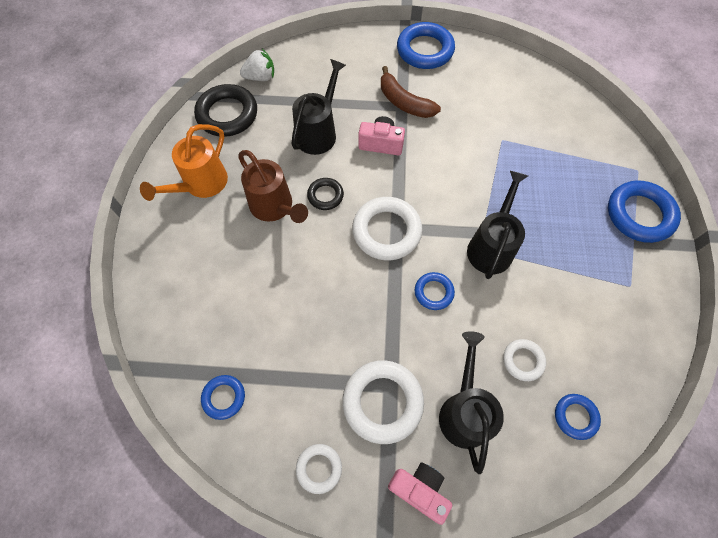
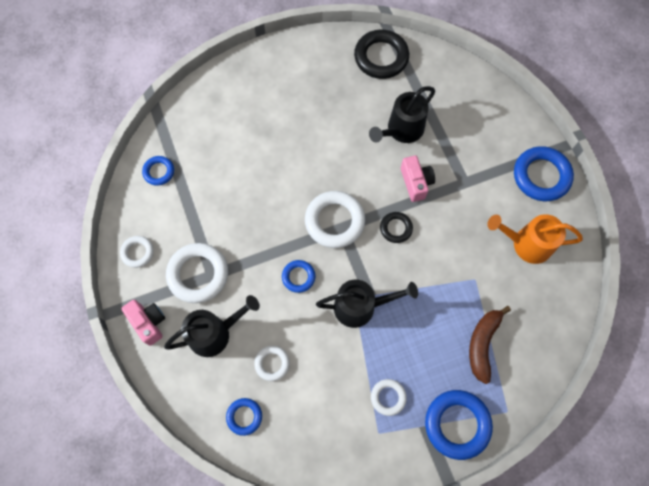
camera: 65 degrees right, 5 degrees up
(201, 185) = (308, 73): orange watering can -> orange watering can (526, 244)
(260, 77) = (431, 61): white strawberry -> none
(275, 207) = (315, 133): brown watering can -> none
(319, 132) = (401, 131): black watering can -> black watering can turned 135 degrees clockwise
(325, 195) = (344, 163): black ring -> black ring (396, 228)
(404, 102) = (470, 183): brown banana -> brown banana (482, 344)
(419, 490) = (148, 322): pink camera -> pink camera turned 45 degrees counterclockwise
(596, 262) = (388, 397): none -> white ring

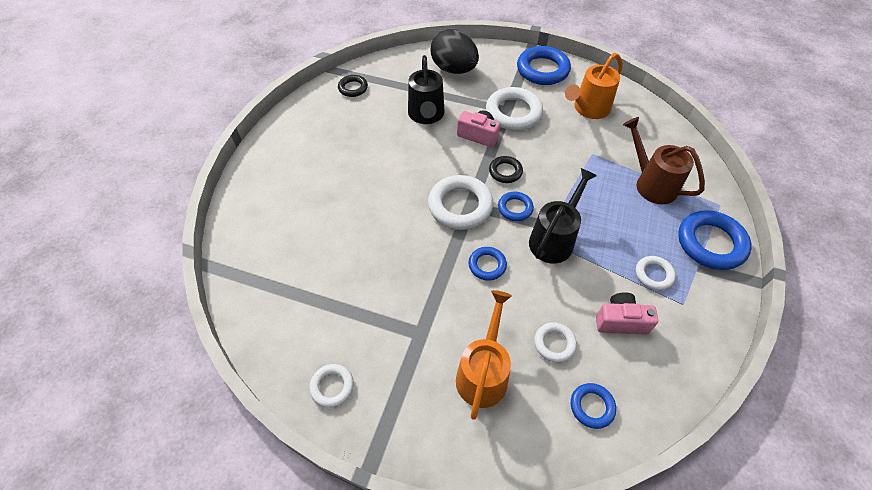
camera: 50 degrees left, 15 degrees down
(148, 322) = (418, 430): pink camera -> pink camera (620, 321)
(159, 172) = (270, 306): blue ring -> blue ring (515, 208)
(198, 274) = (409, 346): white ring -> white ring (513, 113)
(215, 333) = (483, 372): black watering can -> orange watering can
(381, 57) = (353, 88): black ring -> black ring, size x0.54
(473, 109) = (454, 69): none -> black egg
(482, 344) = (651, 183): brown banana -> brown watering can

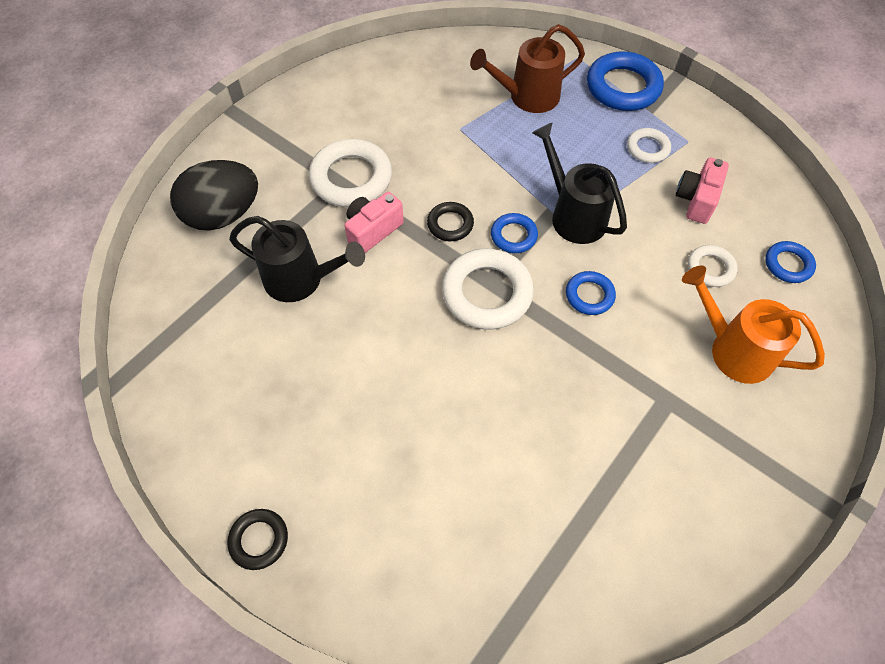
camera: 70 degrees left, 5 degrees up
(332, 386) = (721, 526): white ring -> none
(353, 88) = (182, 362): black ring -> black ring (259, 540)
(542, 70) = (288, 117): blue ring -> none
(588, 109) = (386, 102): orange watering can -> none

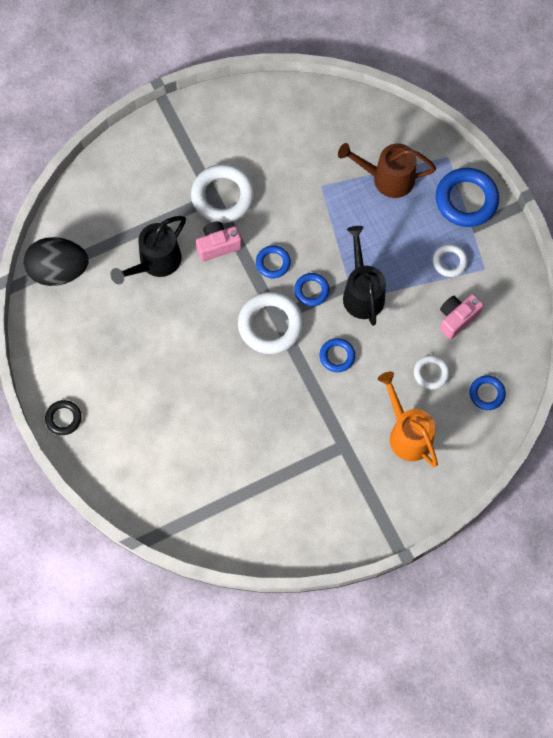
camera: 25 degrees right, 10 degrees up
(223, 215) = (123, 190): black egg -> black egg (59, 270)
(302, 280) = (155, 263): black watering can -> black watering can turned 90 degrees clockwise
(450, 224) = (273, 263): black ring -> blue ring

